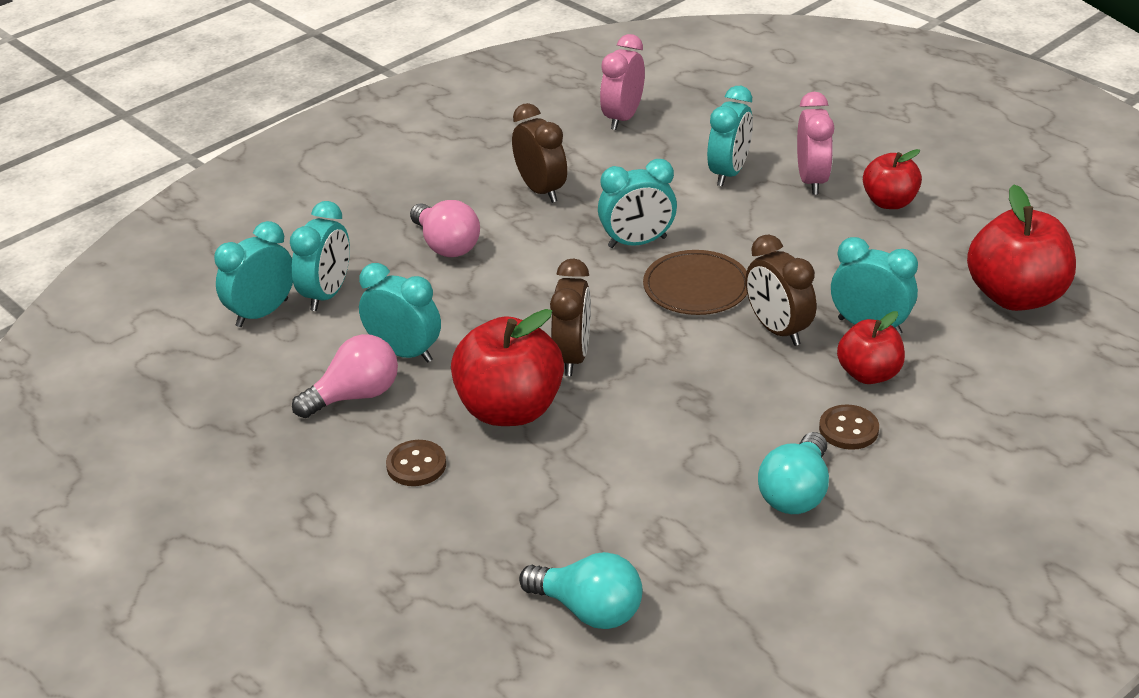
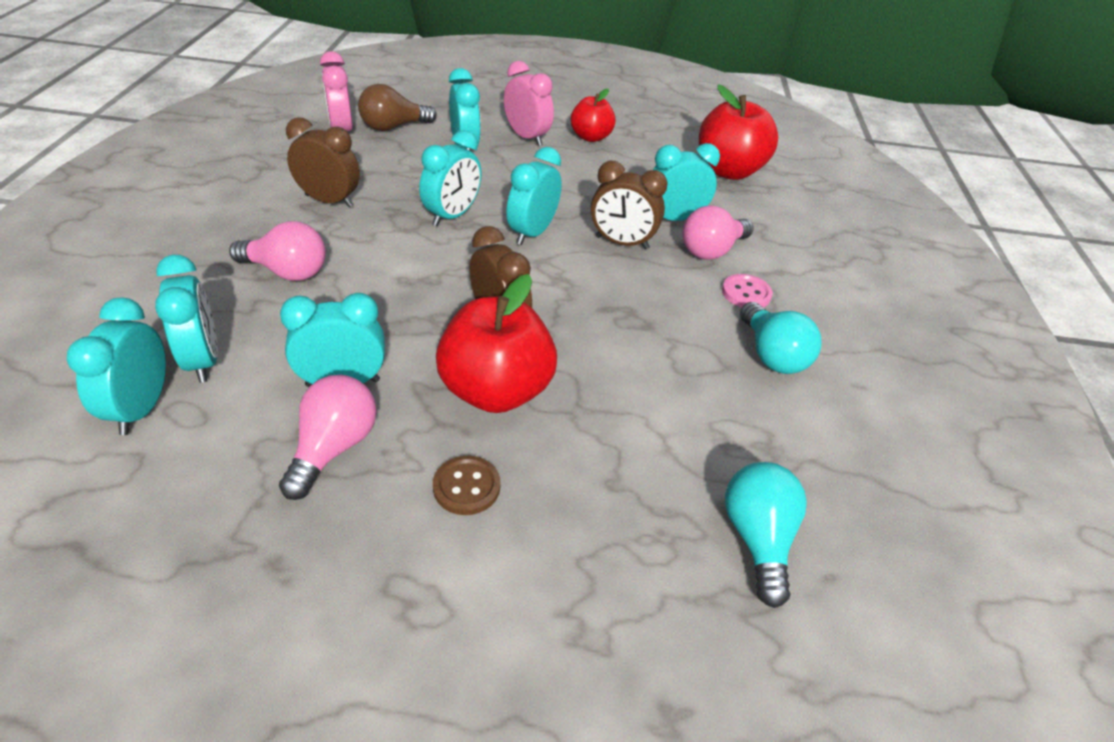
camera: 45 degrees left, 5 degrees up
(588, 610) = (757, 539): turquoise light bulb -> turquoise light bulb turned 75 degrees counterclockwise
(679, 127) = (393, 127): none -> brown light bulb
(696, 287) = (532, 233): brown plate -> turquoise clock
(848, 429) = (746, 293): brown button -> pink button
(869, 374) = (711, 250): red apple -> pink light bulb

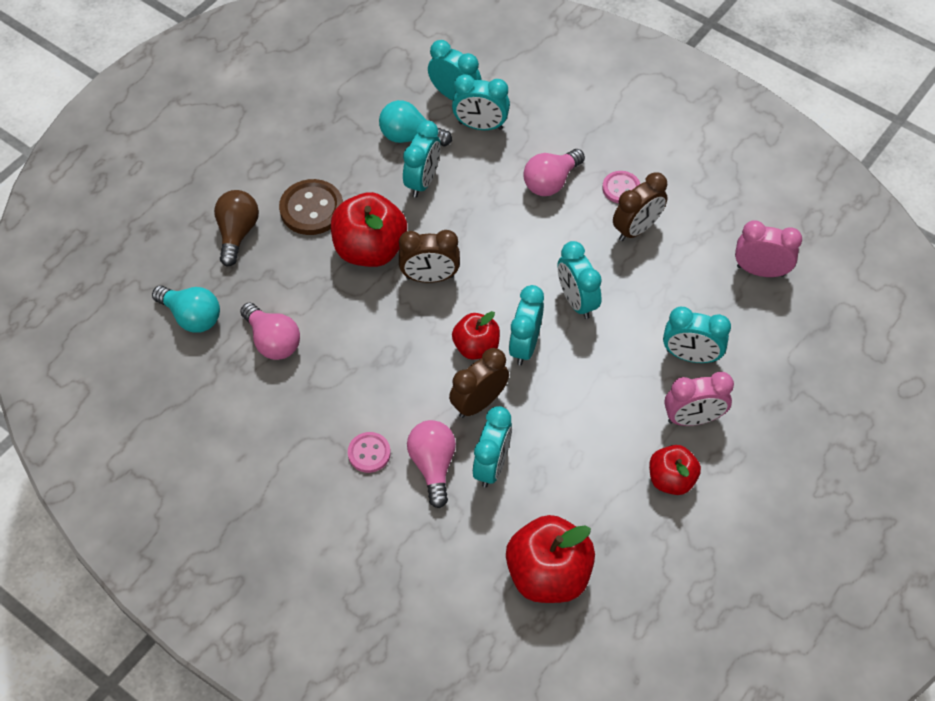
camera: 125 degrees right, 15 degrees up
(272, 222) = (621, 188): none -> pink button
(333, 448) = (375, 164): pink light bulb -> pink light bulb (273, 341)
(393, 127) = (756, 313): brown light bulb -> brown light bulb (237, 233)
(466, 487) = (311, 209): brown button -> brown button, size x1.66
(532, 233) = (525, 345): turquoise clock -> turquoise clock turned 135 degrees counterclockwise
(562, 262) = (476, 347): none -> red apple
(772, 355) = (301, 422): turquoise light bulb -> turquoise light bulb (410, 137)

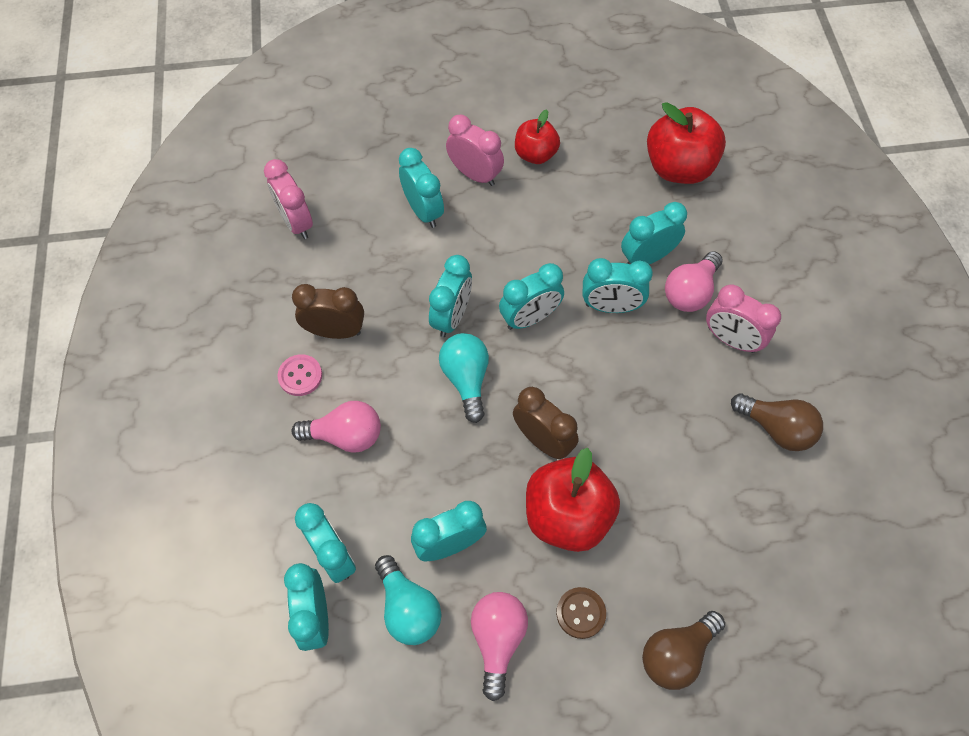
camera: 135 degrees left, 5 degrees up
(192, 317) = (791, 595): turquoise light bulb -> turquoise light bulb (466, 379)
(273, 341) = (733, 502): pink light bulb -> pink light bulb (497, 640)
(282, 414) = (776, 428): none -> brown light bulb
(311, 209) = (580, 613): brown button -> brown button, size x0.60
(369, 453) = (731, 340): pink button -> pink clock
(476, 347) = (568, 349): red apple -> none
(479, 403) = (610, 306): brown clock -> turquoise clock

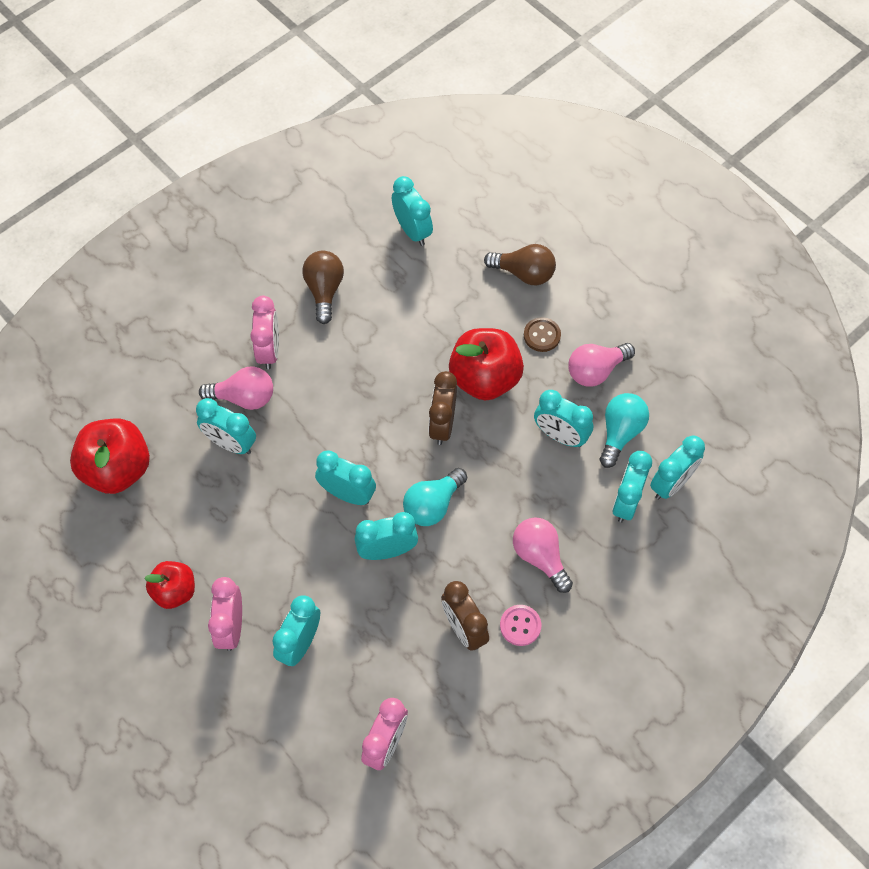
camera: 125 degrees left, 0 degrees up
(610, 306) = (296, 444): turquoise clock -> turquoise clock (412, 231)

